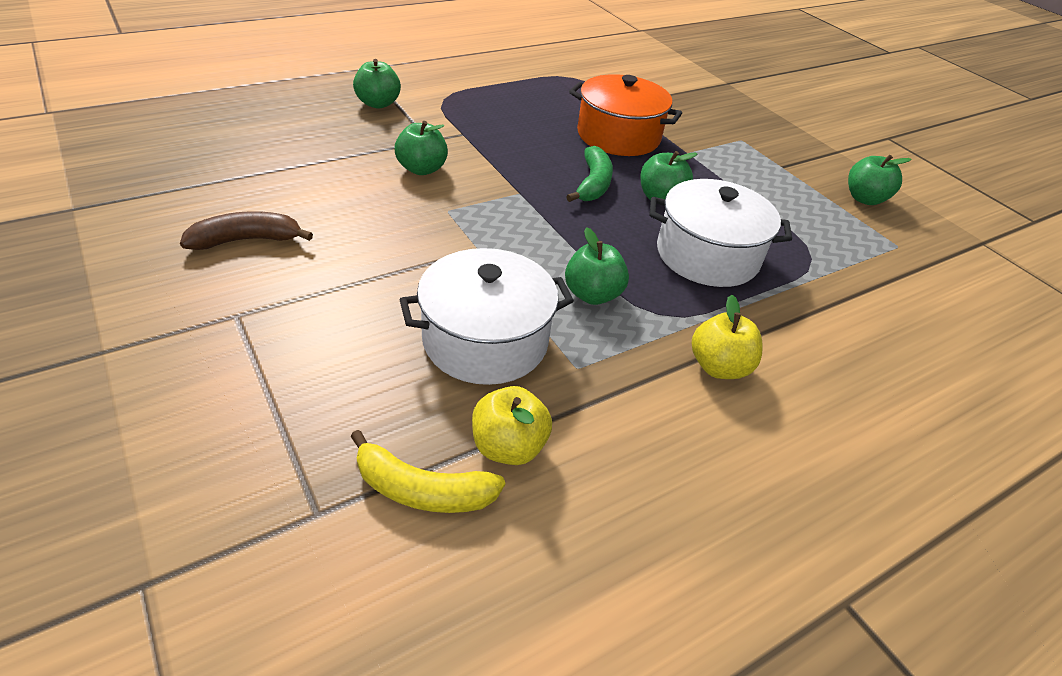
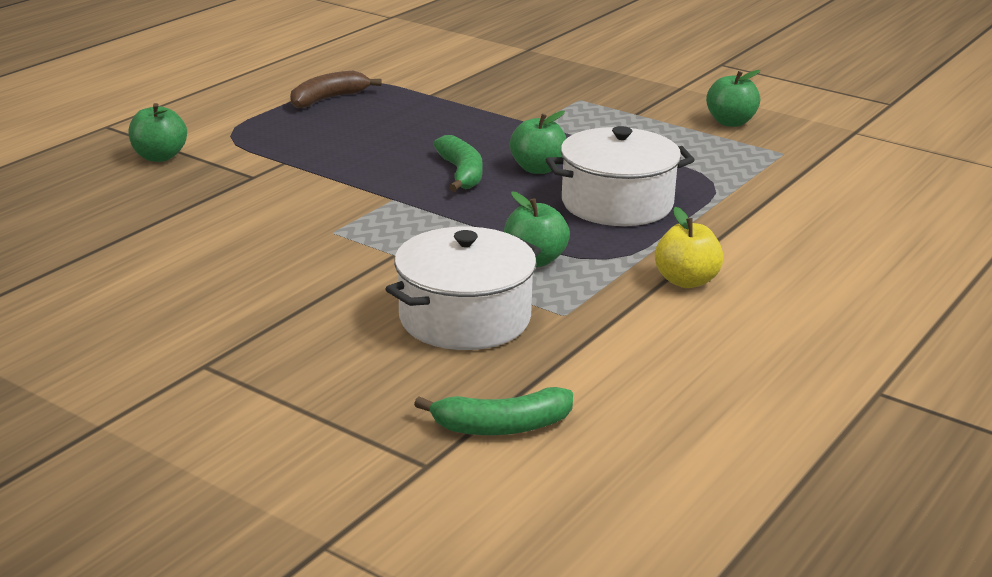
camera: 20 degrees left, 15 degrees down
(247, 240) = (147, 308): brown banana -> brown banana (328, 99)
(421, 169) = (270, 204): green apple -> none
(422, 490) = (502, 426): yellow banana -> green banana
(508, 447) = (550, 381): yellow apple -> none
(618, 136) = (452, 125): orange pot -> none

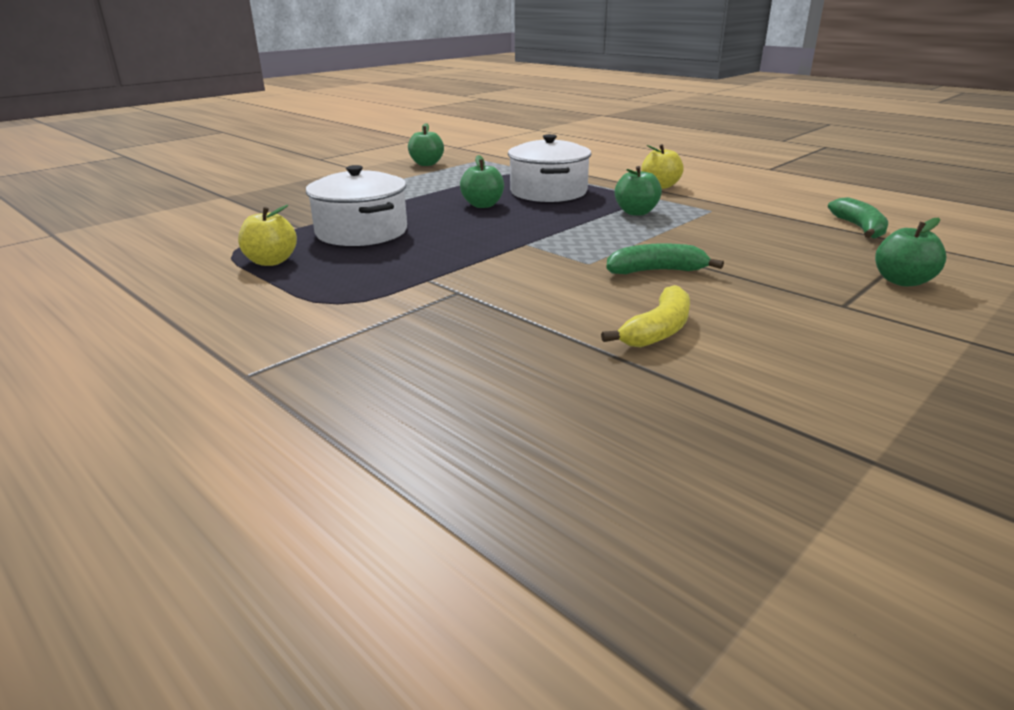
camera: 80 degrees left, 0 degrees up
(154, 262) = (658, 330): none -> yellow banana
(159, 157) = (378, 337): green apple -> green apple (902, 281)
(328, 99) = (271, 261): brown banana -> yellow apple
(461, 173) = (483, 223): green banana -> green banana (656, 271)
(465, 318) = (727, 231): white pot -> white pot (361, 232)

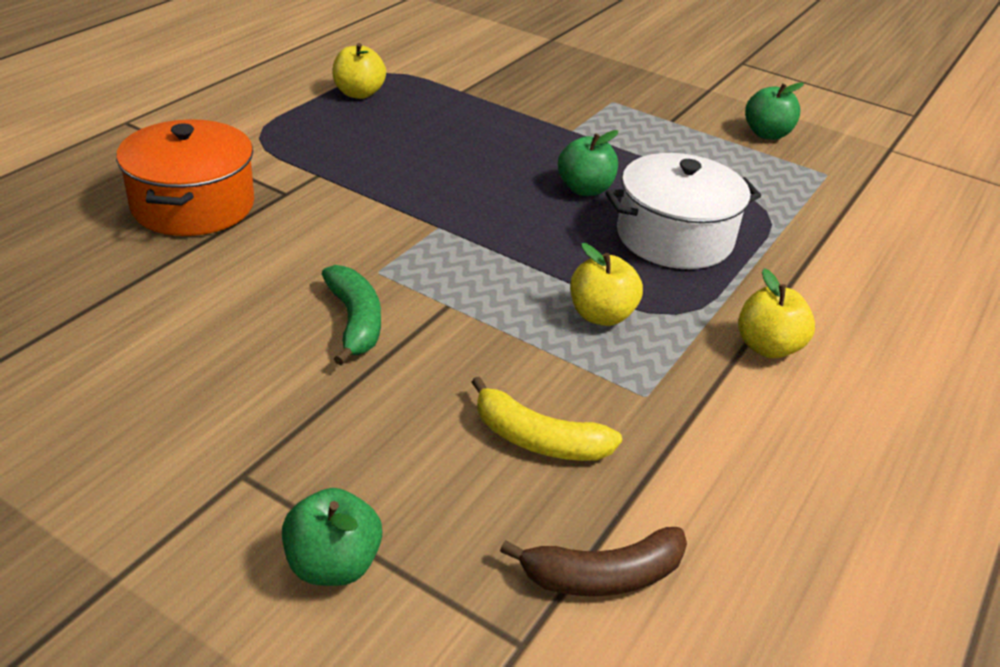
camera: 75 degrees right, 10 degrees up
(361, 232) = (455, 124): white pot -> none
(469, 330) = (193, 205): none -> orange pot
(636, 212) = (601, 315): green apple -> yellow apple
(658, 330) = (180, 314): yellow banana -> yellow banana (538, 439)
(859, 228) = (603, 576): green banana -> brown banana

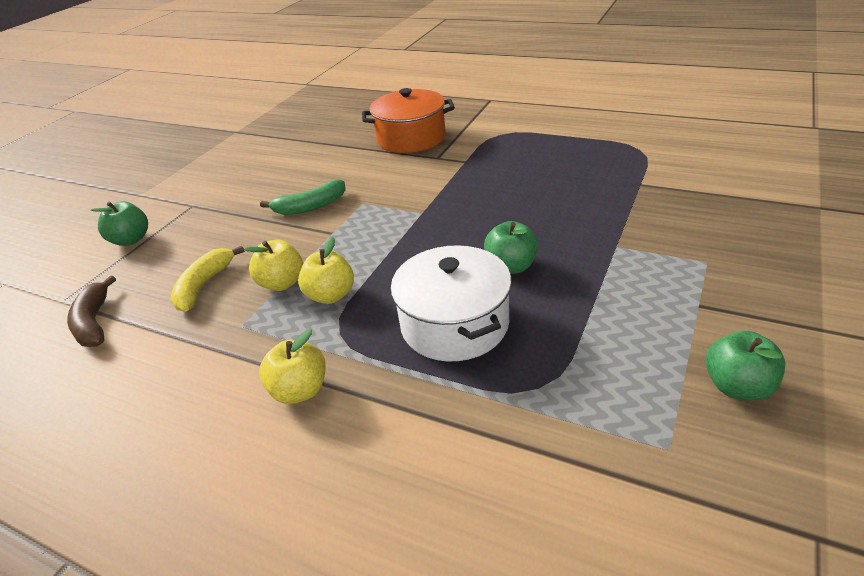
camera: 90 degrees right, 0 degrees up
(358, 93) = (592, 148): yellow apple -> yellow apple (282, 283)

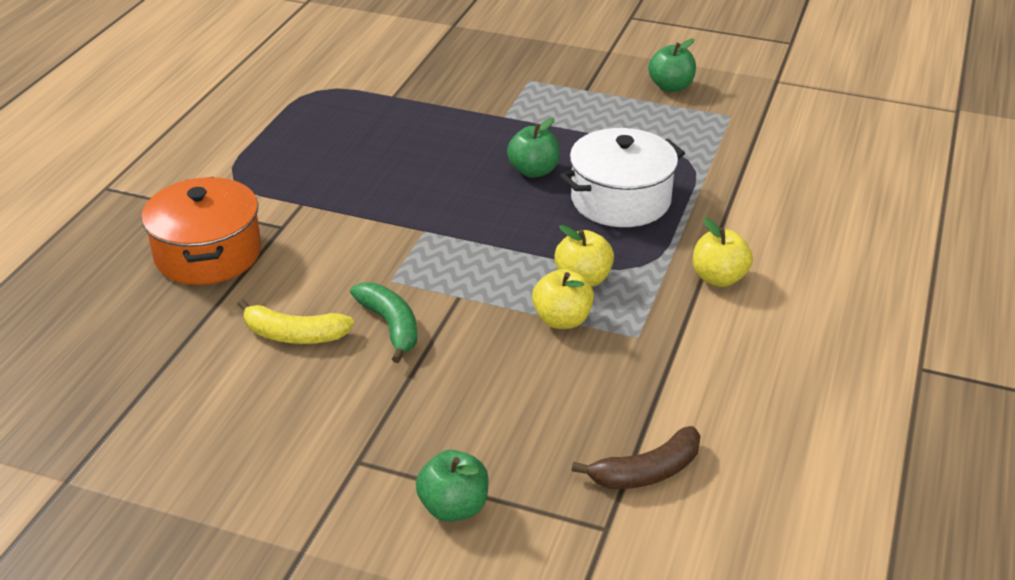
camera: 100 degrees left, 0 degrees up
(204, 285) = (568, 387): yellow banana -> yellow banana (294, 335)

